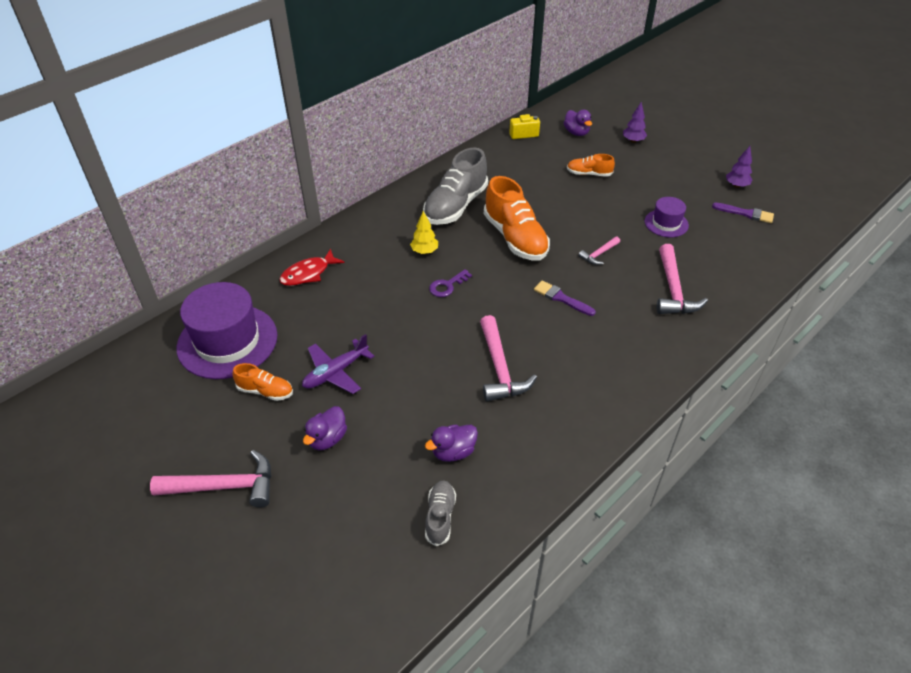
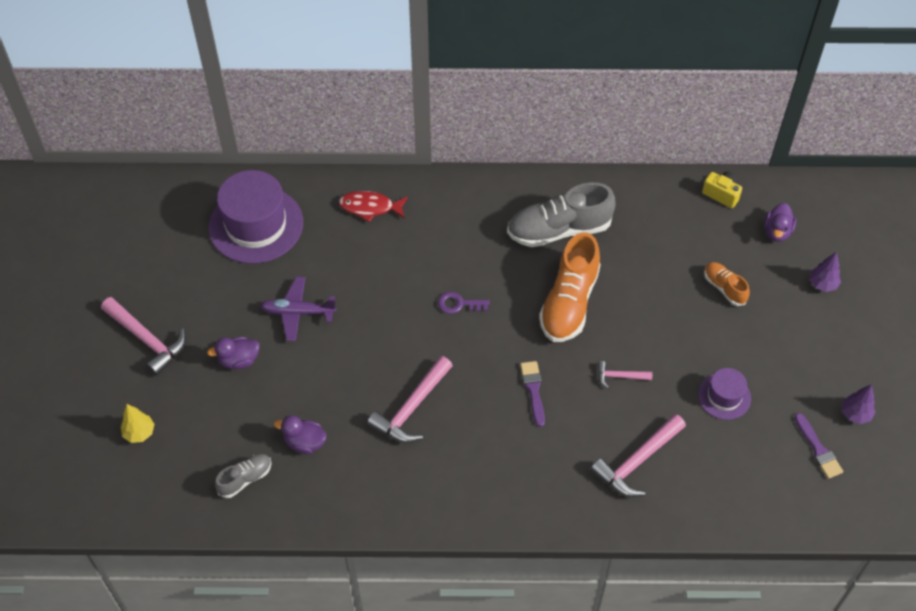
camera: 45 degrees right, 10 degrees up
(265, 391) = (239, 288): orange shoe -> none
(424, 251) = (479, 257): yellow tree -> yellow tree (139, 433)

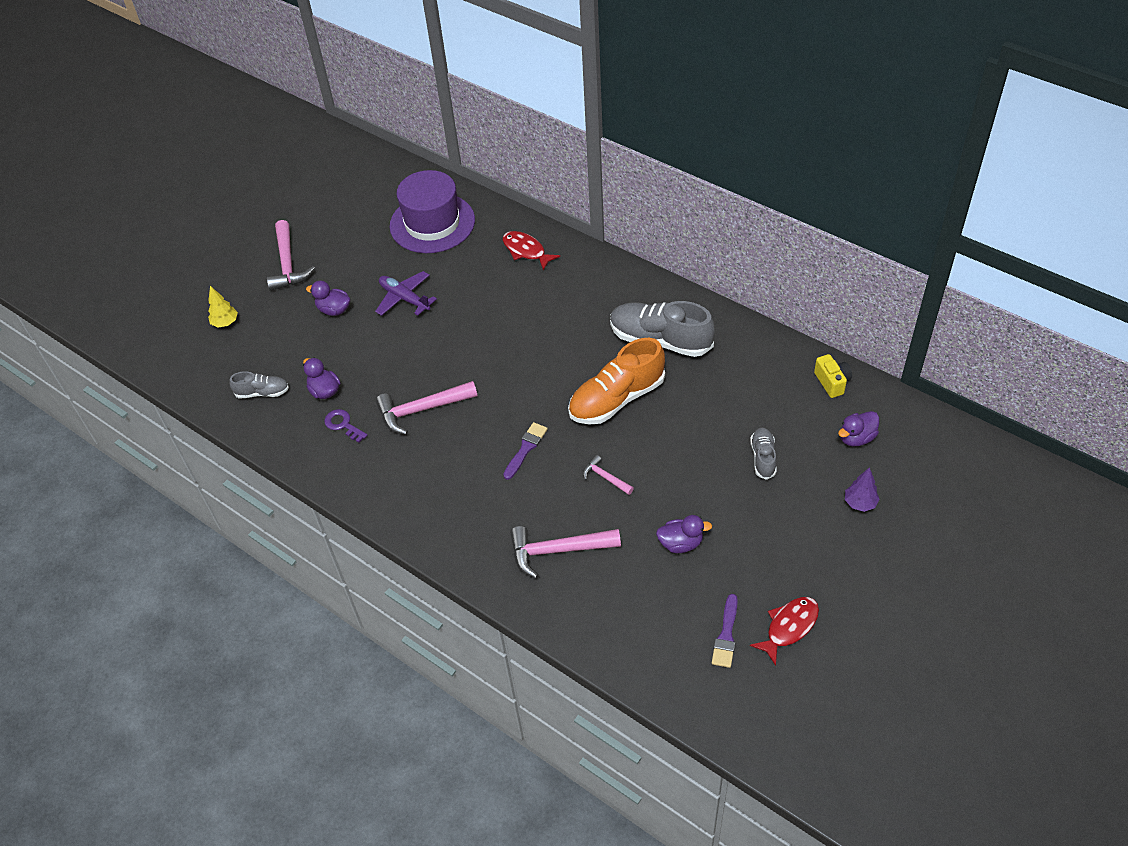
camera: 40 degrees right, 5 degrees down
(459, 304) = (528, 354): purple key -> purple key (343, 425)
(724, 288) = (763, 458): orange shoe -> grey shoe
(724, 396) = (681, 543): purple hat -> purple duck
(855, 414) = (789, 627): purple tree -> red fish

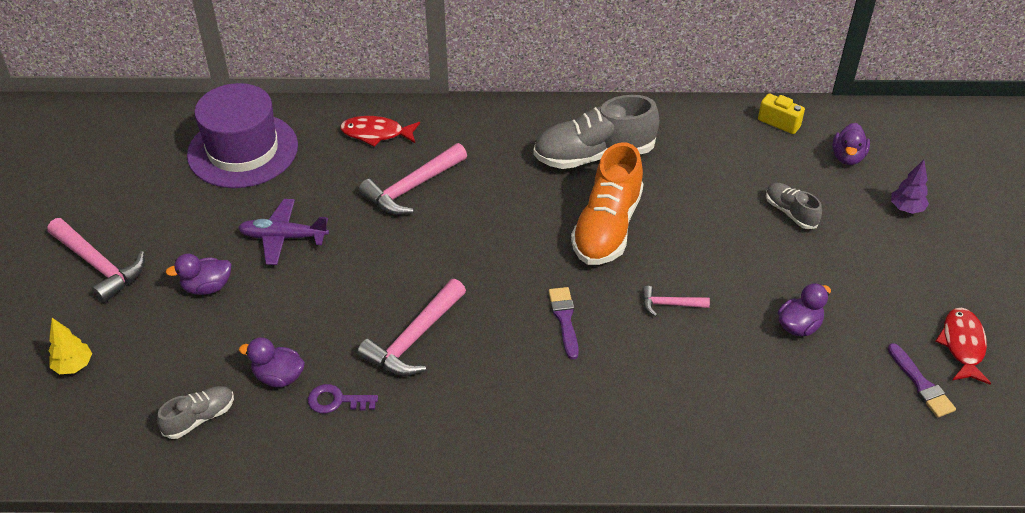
camera: 40 degrees left, 5 degrees down
(557, 550) = (695, 398): pink hammer -> pink hammer (412, 188)

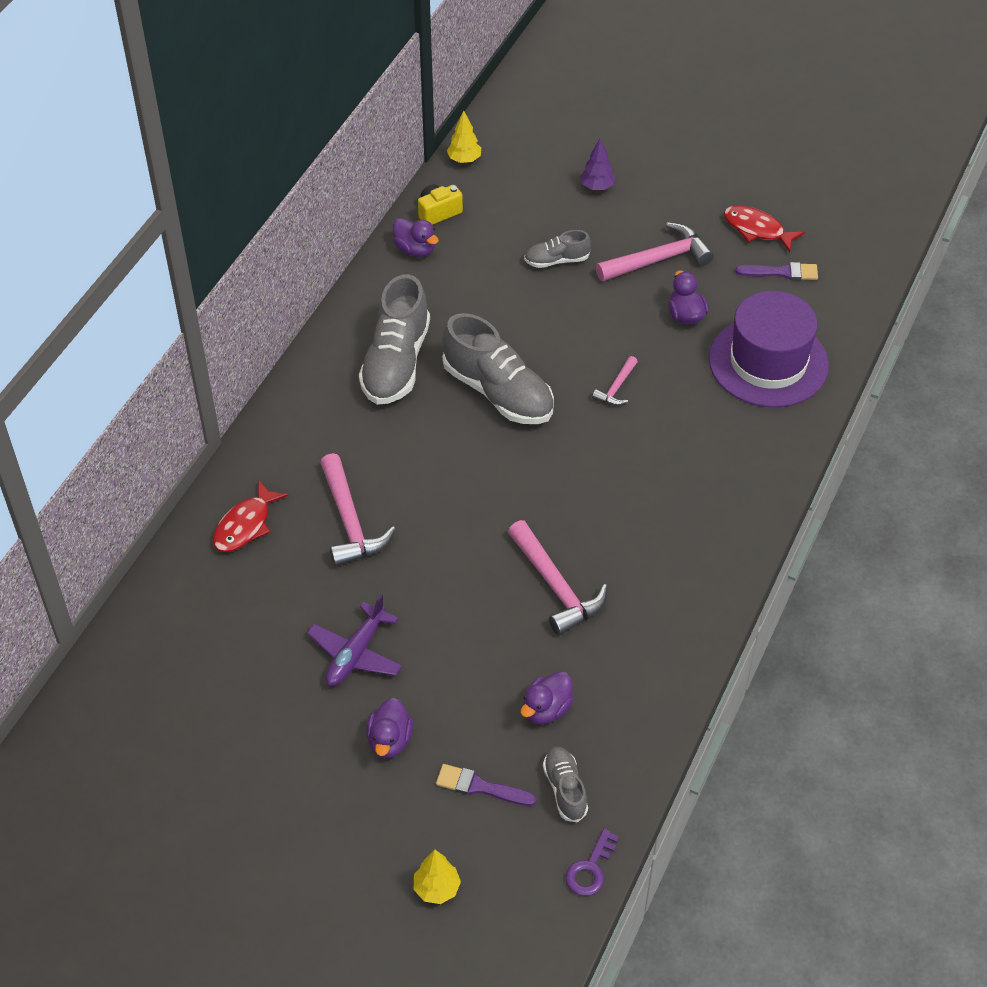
camera: 65 degrees left, 5 degrees up
(99, 266) = (297, 836): pink hammer -> pink hammer (658, 259)
(243, 150) = (191, 654): purple hat -> purple hat (768, 362)
(337, 401) = (600, 670): purple key -> purple key (590, 869)
(564, 319) = (593, 467): purple brush -> purple brush (480, 787)
(607, 227) = (498, 392): orange shoe -> grey shoe
(847, 157) = (513, 192): purple duck -> purple duck (415, 249)
(856, 115) = (464, 160): none -> yellow tree

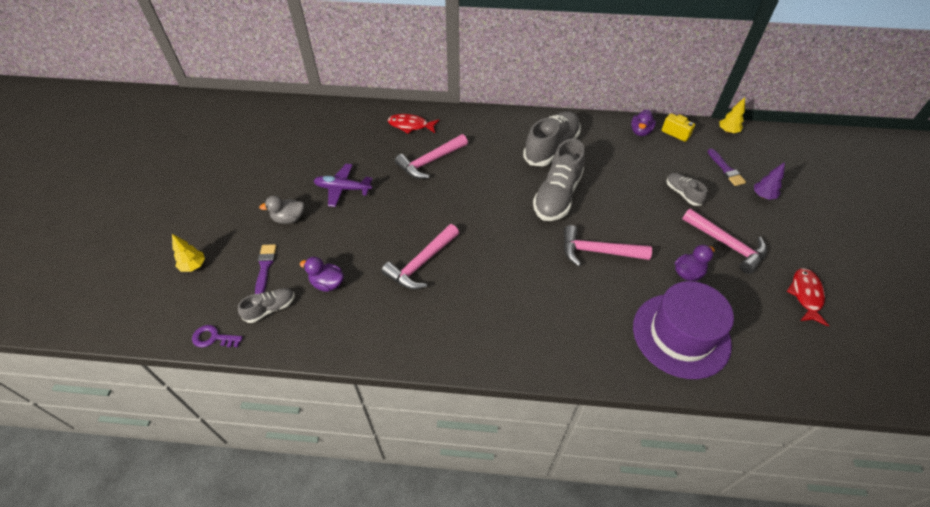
camera: 70 degrees right, 0 degrees up
(390, 740) = (289, 219): purple duck -> grey duck
(396, 363) = (551, 148): grey shoe -> grey shoe turned 135 degrees clockwise
(616, 388) = (597, 251): pink hammer -> pink hammer, size x1.88
(781, 272) = (776, 322): purple brush -> purple brush (726, 169)

